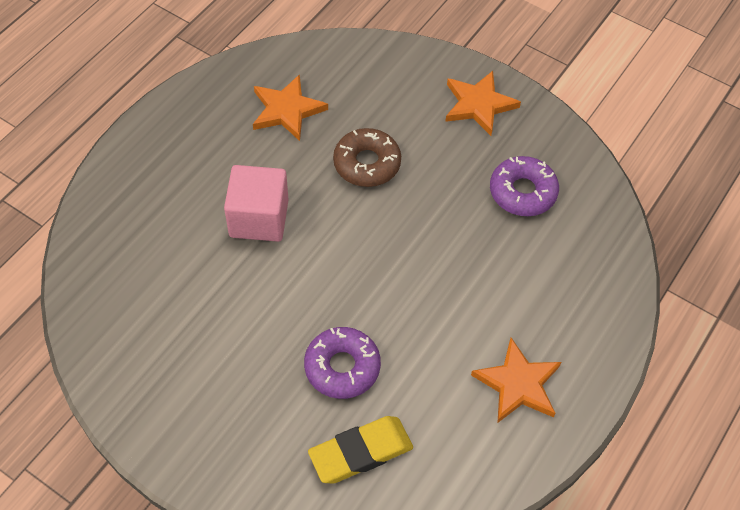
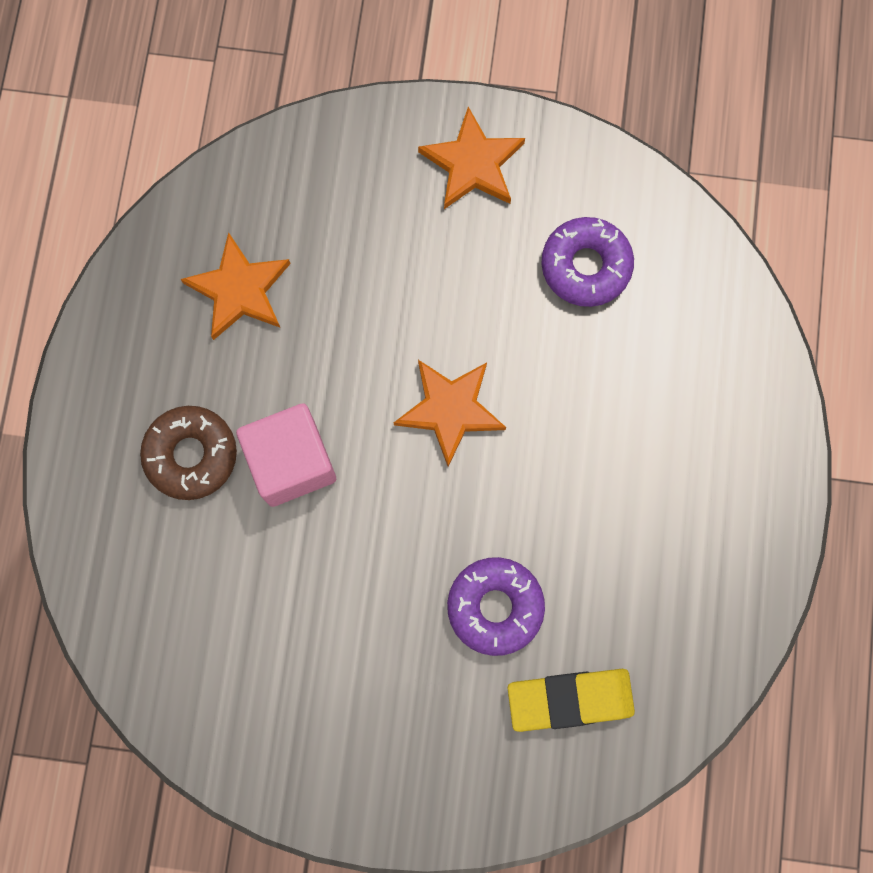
camera: 25 degrees left, 20 degrees up
(361, 452) = (570, 699): yellow eraser -> yellow eraser turned 45 degrees clockwise
(367, 163) = (380, 319): brown donut -> brown donut (191, 455)
(518, 384) = (699, 525): orange star -> orange star (450, 410)

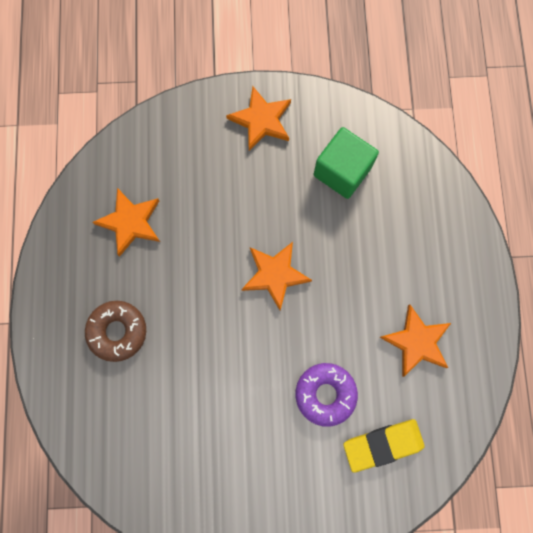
camera: 10 degrees left, 0 degrees up
(291, 462) = (181, 325): pink cube -> none
(585, 266) = (342, 171): purple donut -> green cube
(653, 552) = (416, 342): none -> orange star

